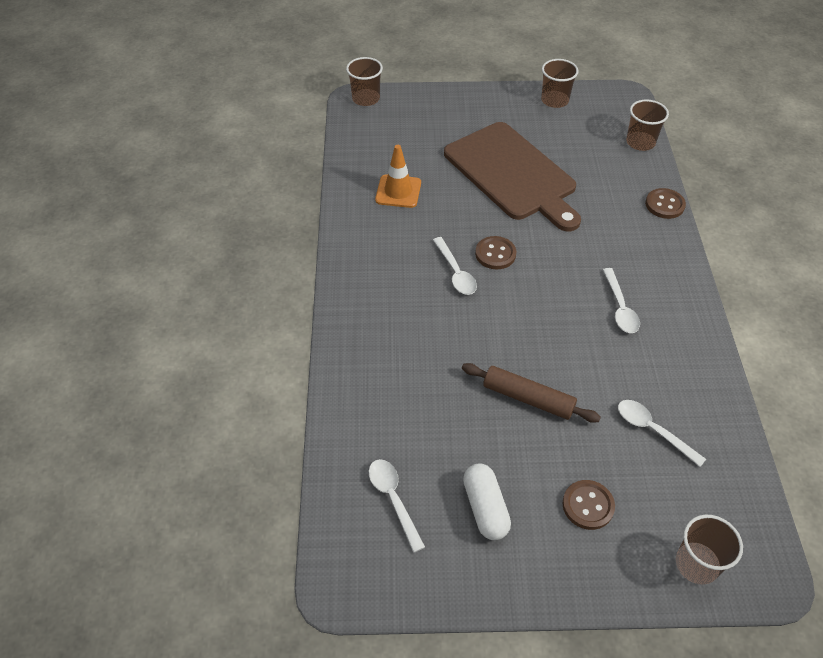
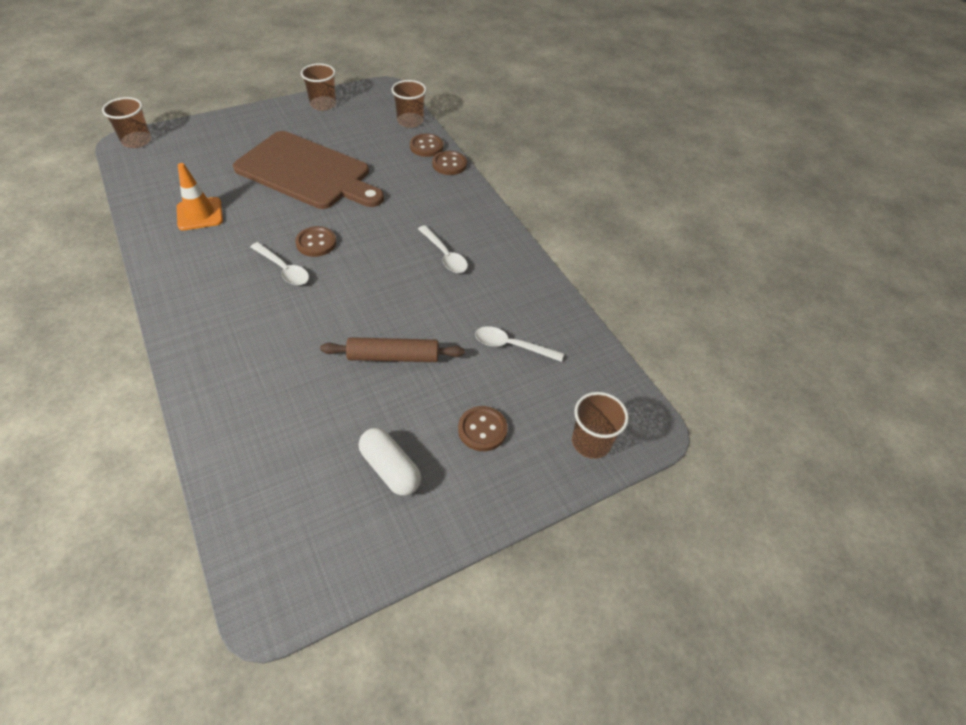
camera: 30 degrees left, 0 degrees up
(393, 499) = (296, 497): white spoon -> none
(647, 177) = (426, 146): none -> brown button

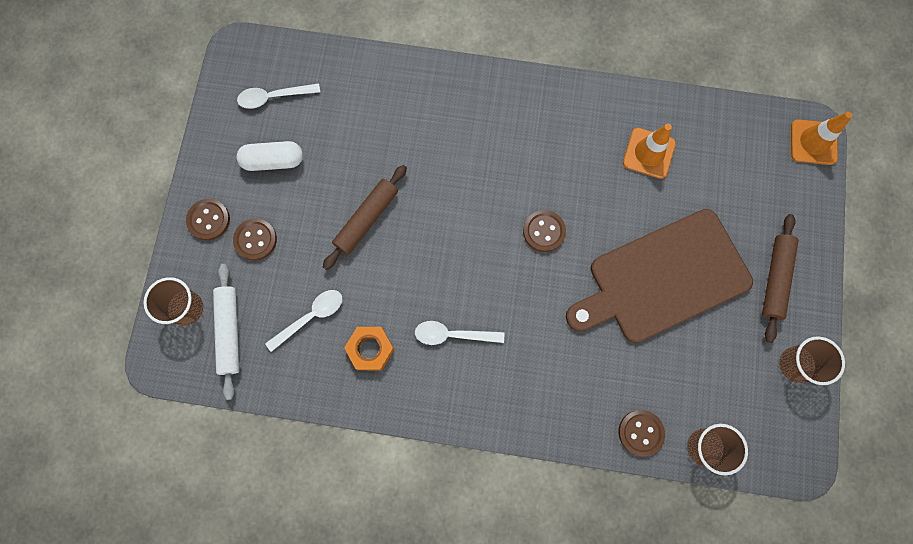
camera: 130 degrees right, 25 degrees up
(136, 141) = (813, 142): brown cup -> orange traffic cone
(267, 127) = (775, 279): none -> brown rolling pin
(284, 269) = (524, 188): white spoon -> white spoon (273, 97)
(449, 164) = (592, 436): brown button -> brown button (209, 220)
(500, 295) = (370, 349): none -> orange nut
(577, 395) = (229, 331): none -> white rolling pin

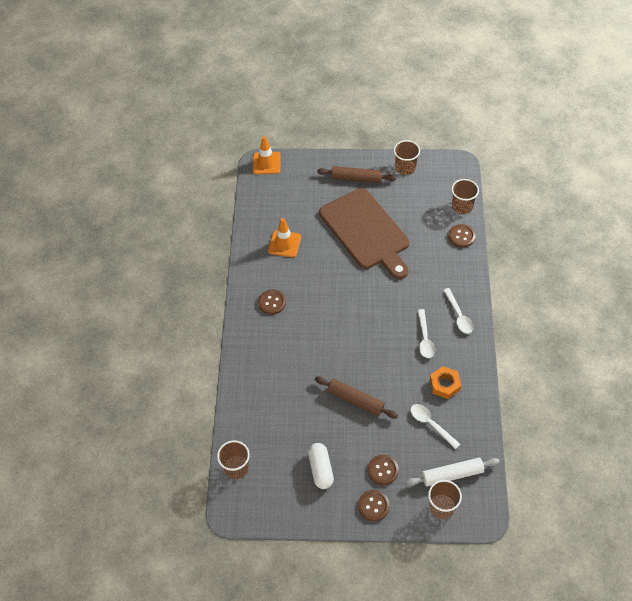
camera: 95 degrees left, 20 degrees down
(273, 97) = (269, 479): white spoon -> white spoon (459, 316)
(296, 60) = (236, 468): none -> brown cup
(544, 231) = (346, 295): brown button -> brown button (272, 302)

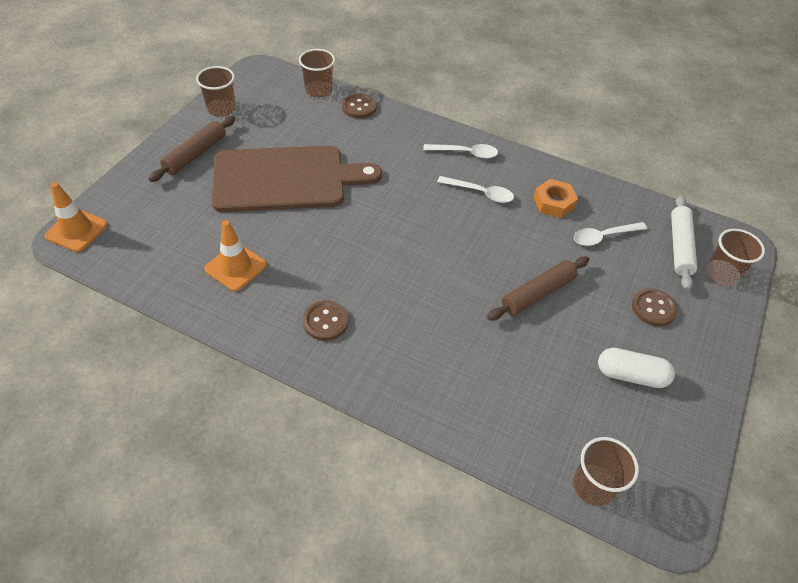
camera: 70 degrees left, 5 degrees down
(373, 506) = (703, 339): brown button -> none

